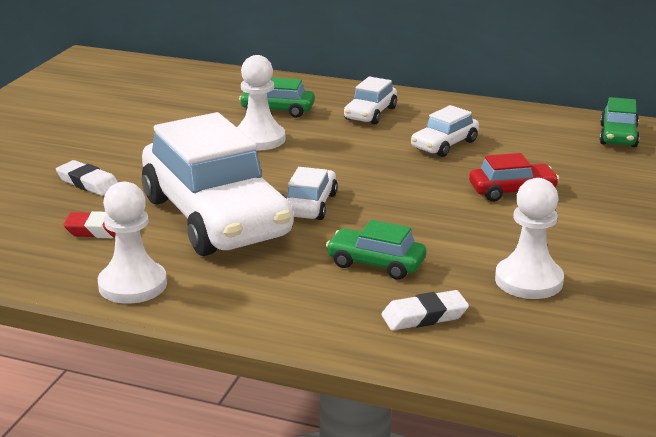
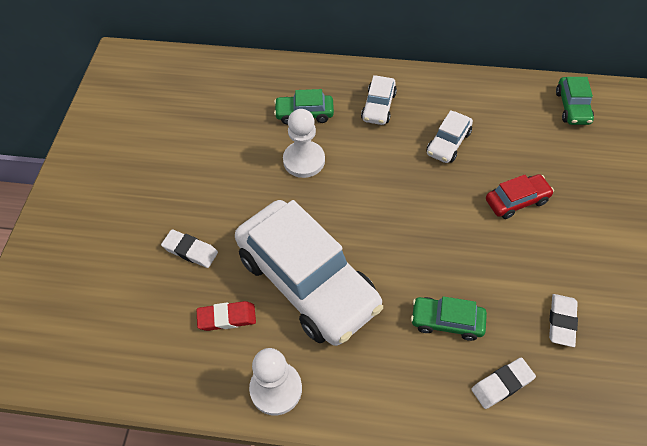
camera: 10 degrees left, 30 degrees up
(310, 205) = (373, 249): white car -> none
(528, 281) = (561, 321): white pawn -> white eraser

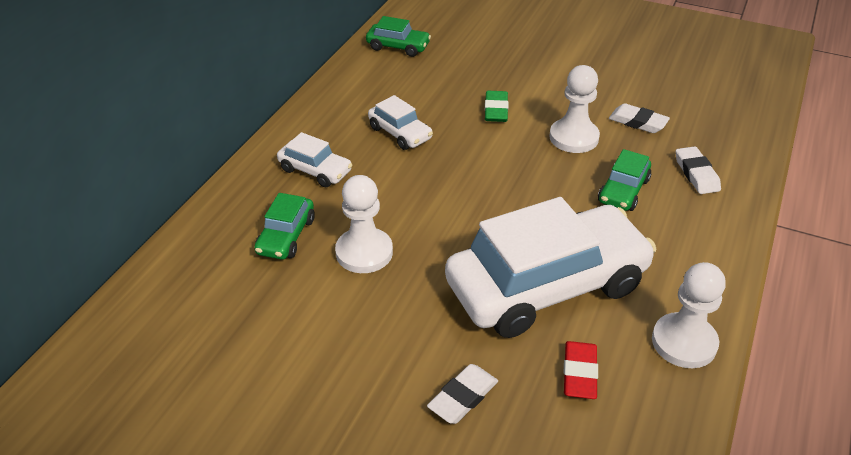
camera: 75 degrees left, 15 degrees down
(506, 269) = (574, 137): none -> white pawn
(516, 201) = (496, 110): red car -> green eraser

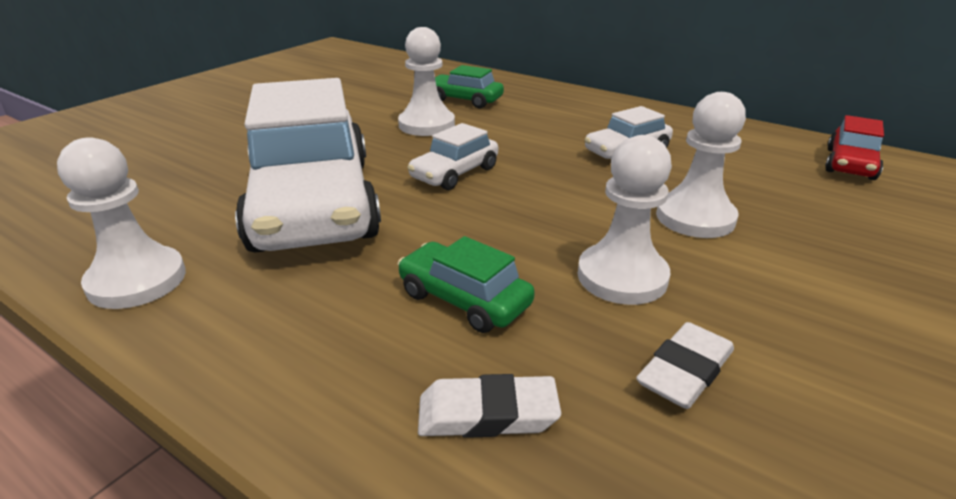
camera: 100 degrees right, 10 degrees down
(315, 170) = (558, 112): white car -> white car (454, 173)
(398, 47) = (850, 164): green car -> red car
(463, 397) = (220, 149): white eraser -> none
(496, 110) = (695, 218): green eraser -> white pawn
(579, 373) = (180, 203): red eraser -> none

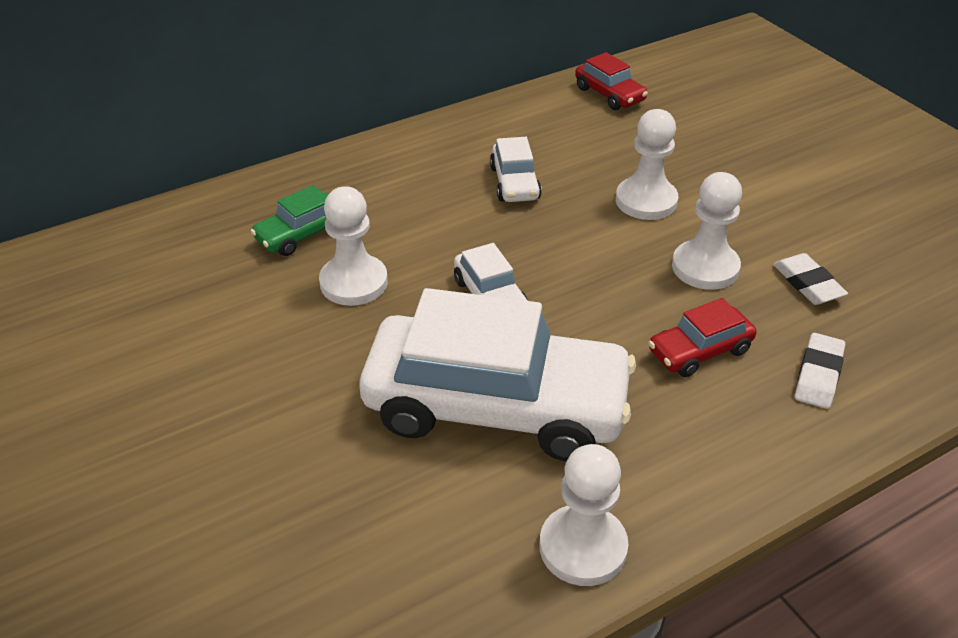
camera: 65 degrees left, 10 degrees up
(464, 299) = (699, 351): green car -> red car

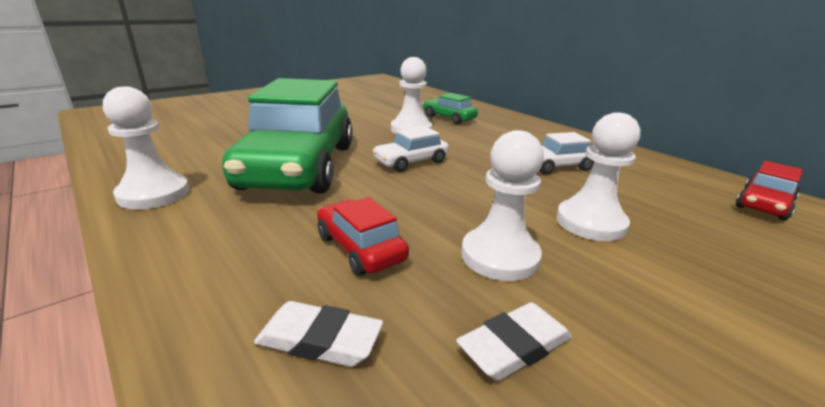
camera: 80 degrees right, 15 degrees down
(496, 406) = (299, 166): white car -> green car

